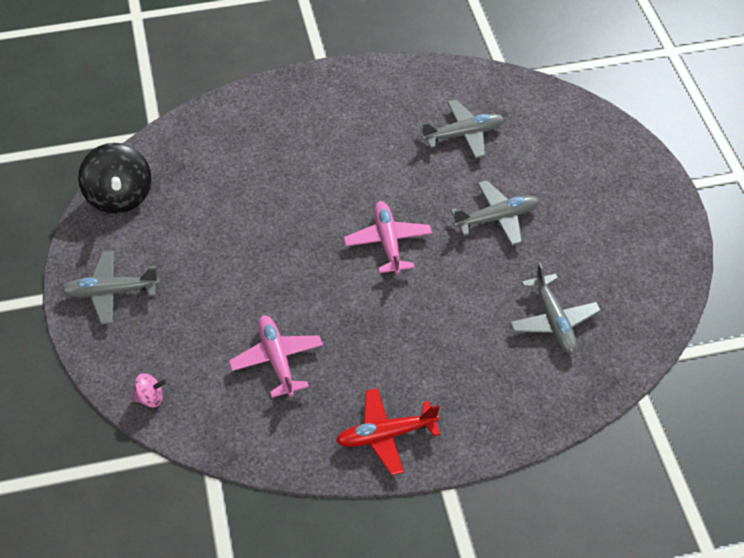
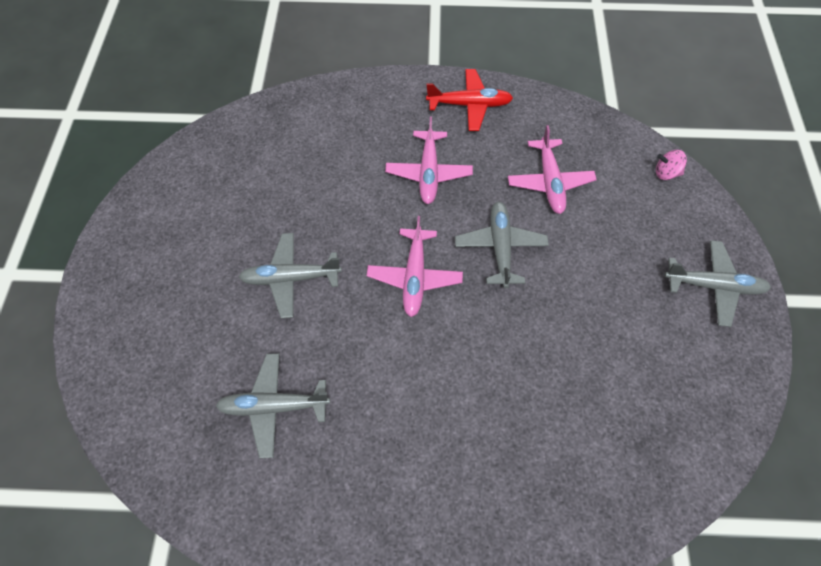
camera: 165 degrees left, 10 degrees up
(119, 197) = (716, 414): black spinning top -> none
(407, 341) = (428, 173): none -> pink plane
(553, 321) = (291, 162): grey plane -> grey plane (500, 247)

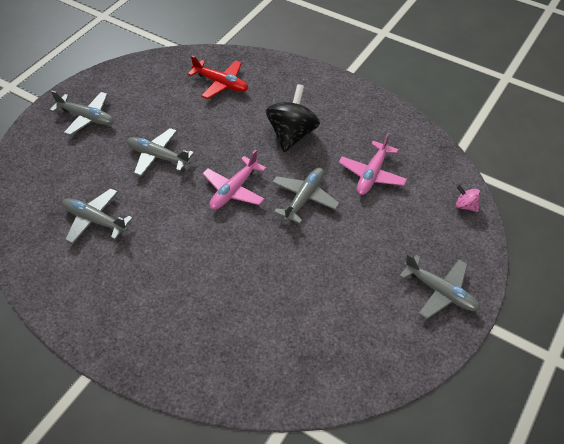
camera: 30 degrees right, 10 degrees down
(156, 269) = (87, 118): none -> grey plane
(428, 173) = (292, 134): pink plane -> black spinning top
(470, 105) = (354, 105): red plane -> red plane (221, 84)

